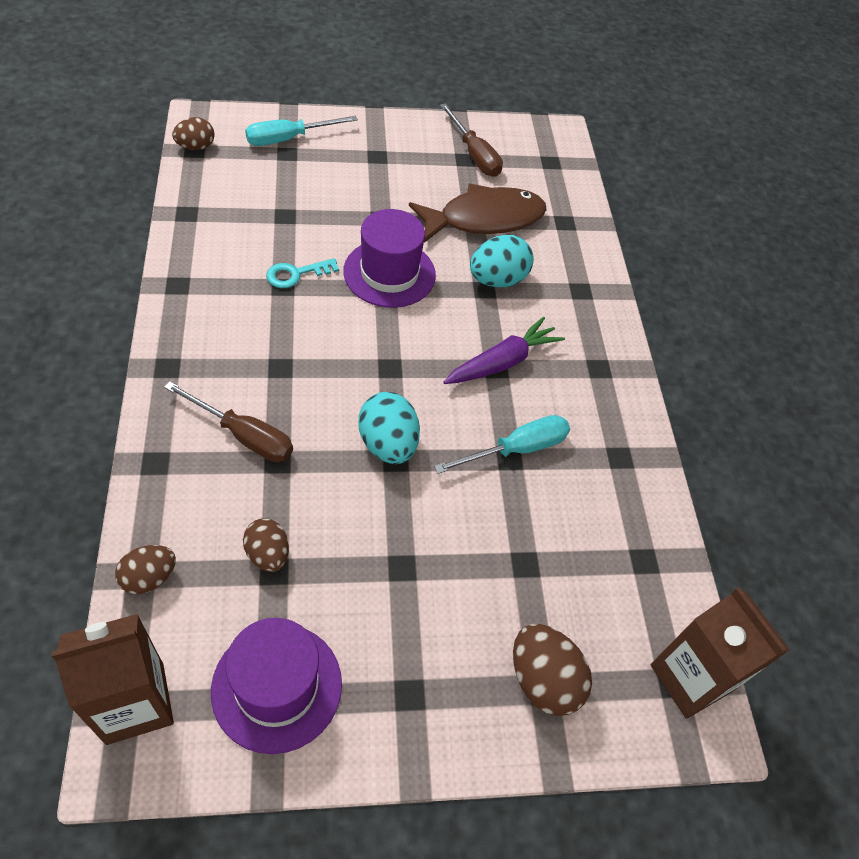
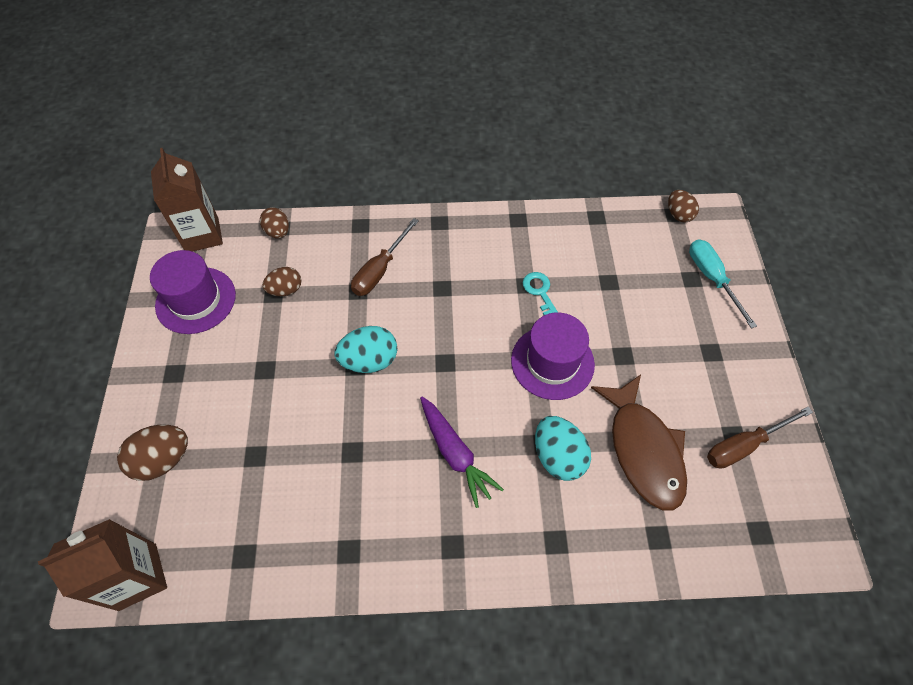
camera: 100 degrees right, 5 degrees up
(516, 449) = (361, 458): turquoise screwdriver -> none

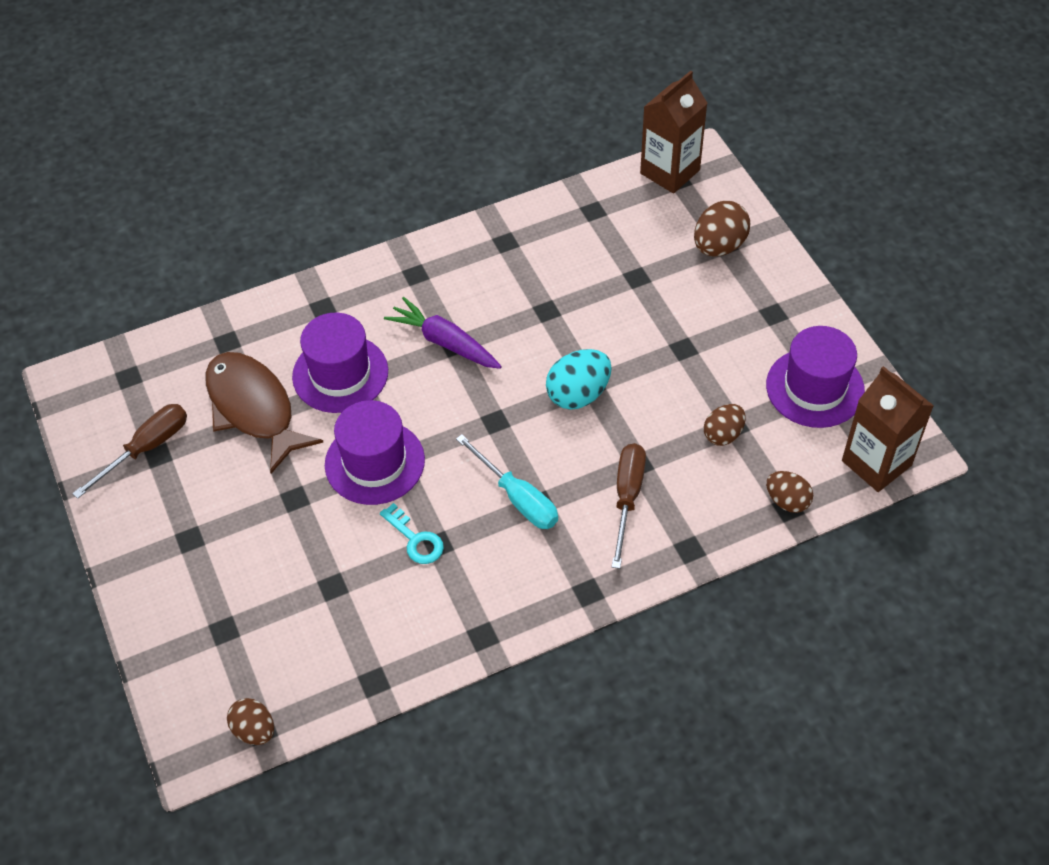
camera: 160 degrees right, 5 degrees down
(558, 456) = (340, 374): turquoise egg -> purple hat
(712, 278) = (196, 639): turquoise screwdriver -> turquoise screwdriver (517, 498)

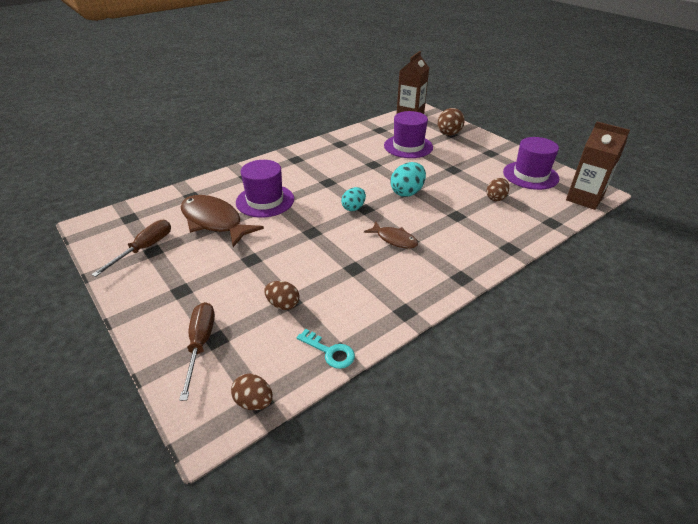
camera: 15 degrees left, 15 degrees down
(375, 462) = (299, 235): purple hat -> purple hat (408, 146)
(415, 539) = (338, 268): turquoise key -> turquoise key (330, 352)
(444, 342) = (322, 181): purple carrot -> none
(477, 416) = (353, 208): none -> turquoise egg
(517, 498) = (394, 239): turquoise screwdriver -> brown fish
(627, 498) = (459, 230): brown screwdriver -> brown screwdriver (200, 344)
(787, 501) = (549, 220): brown egg -> brown egg (283, 304)

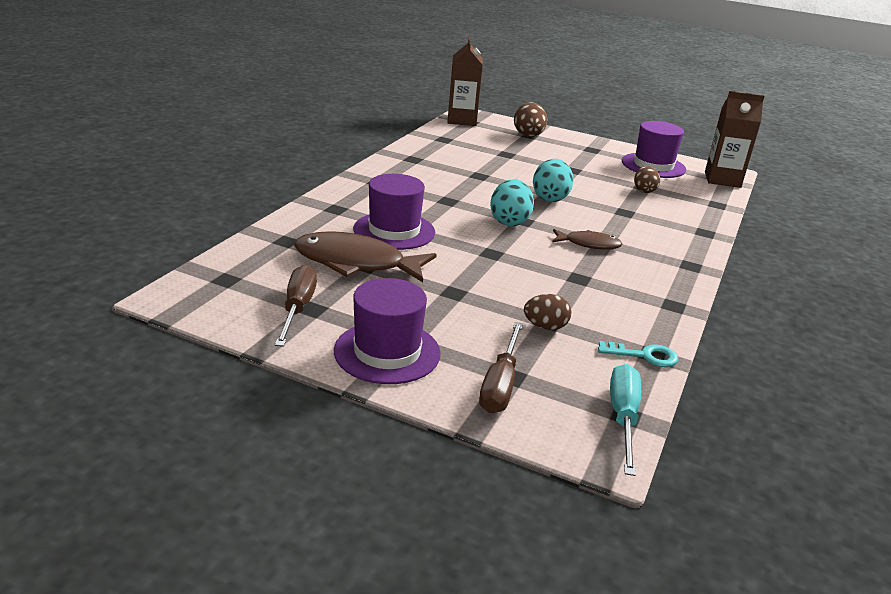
camera: 30 degrees left, 10 degrees down
(200, 344) = (500, 385): brown screwdriver -> brown screwdriver turned 135 degrees counterclockwise
(254, 402) = (623, 417): brown egg -> turquoise screwdriver
(353, 208) = (509, 221): turquoise egg -> turquoise egg, size x1.52
(408, 146) = (498, 153): purple hat -> purple hat (387, 352)

